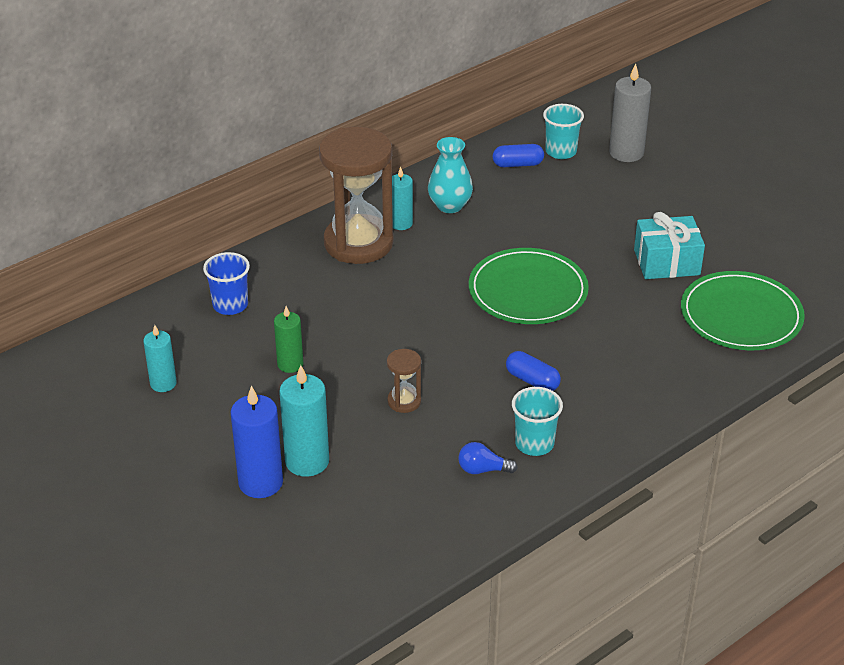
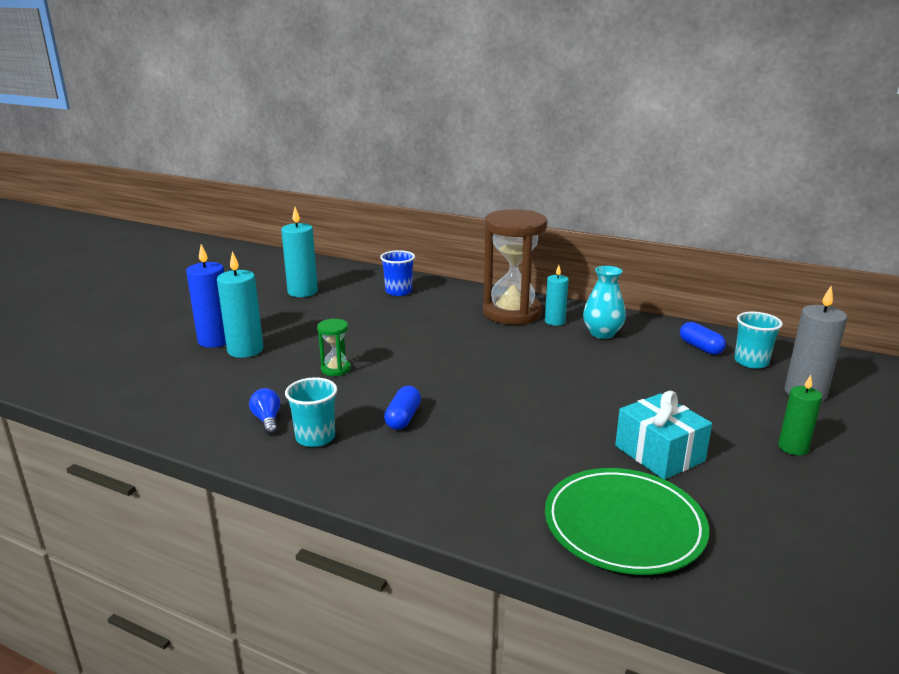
camera: 65 degrees right, 15 degrees down
(163, 383) = (302, 292): turquoise candle -> turquoise candle, size x1.58
(290, 364) = (350, 322): green candle -> green candle (793, 447)
(404, 401) = (336, 369): brown hourglass -> green hourglass
(528, 291) = (527, 389): green plate -> none

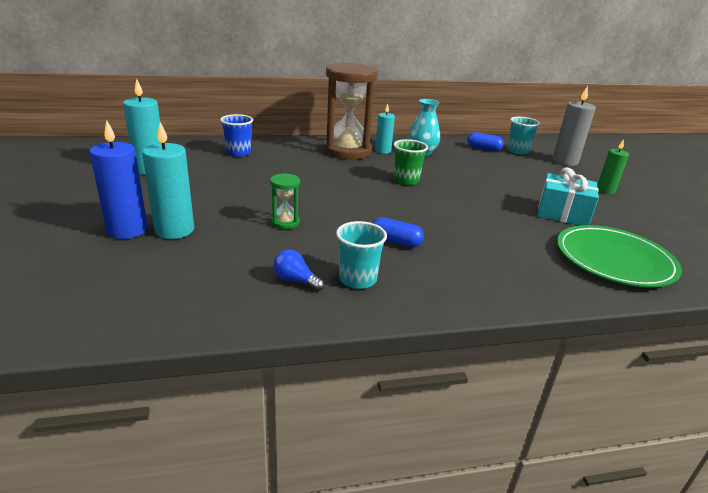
camera: 40 degrees left, 5 degrees up
(403, 418) = (395, 242): blue capsule -> blue capsule turned 45 degrees counterclockwise
(524, 360) = (406, 180): none -> green cup

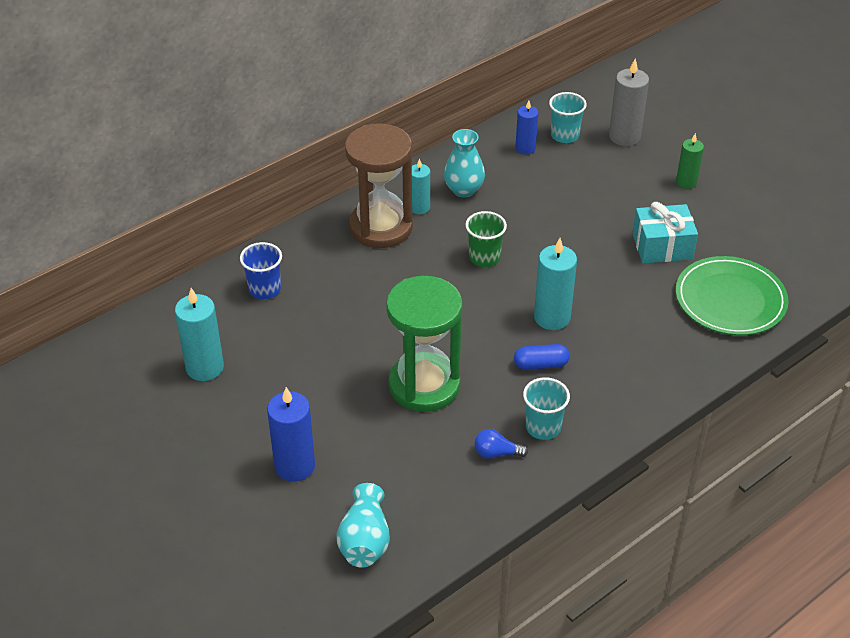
camera: 25 degrees left, 15 degrees up
(104, 294) = (365, 541): none -> turquoise vase
(174, 230) = (336, 445): turquoise candle -> turquoise candle (552, 317)
(285, 222) = (424, 385): green hourglass -> green hourglass, size x2.33
(483, 149) = (525, 148): blue capsule -> blue candle

